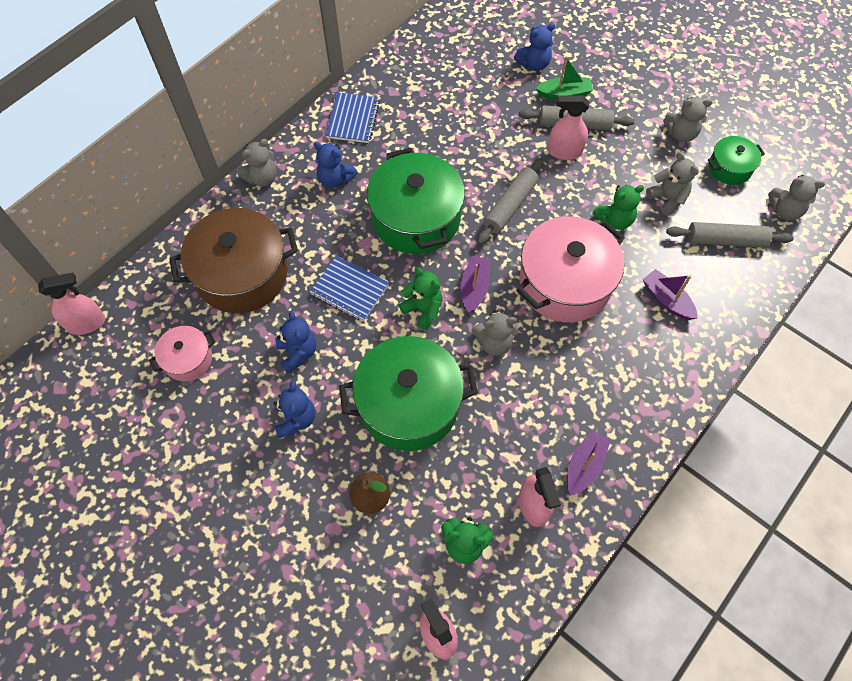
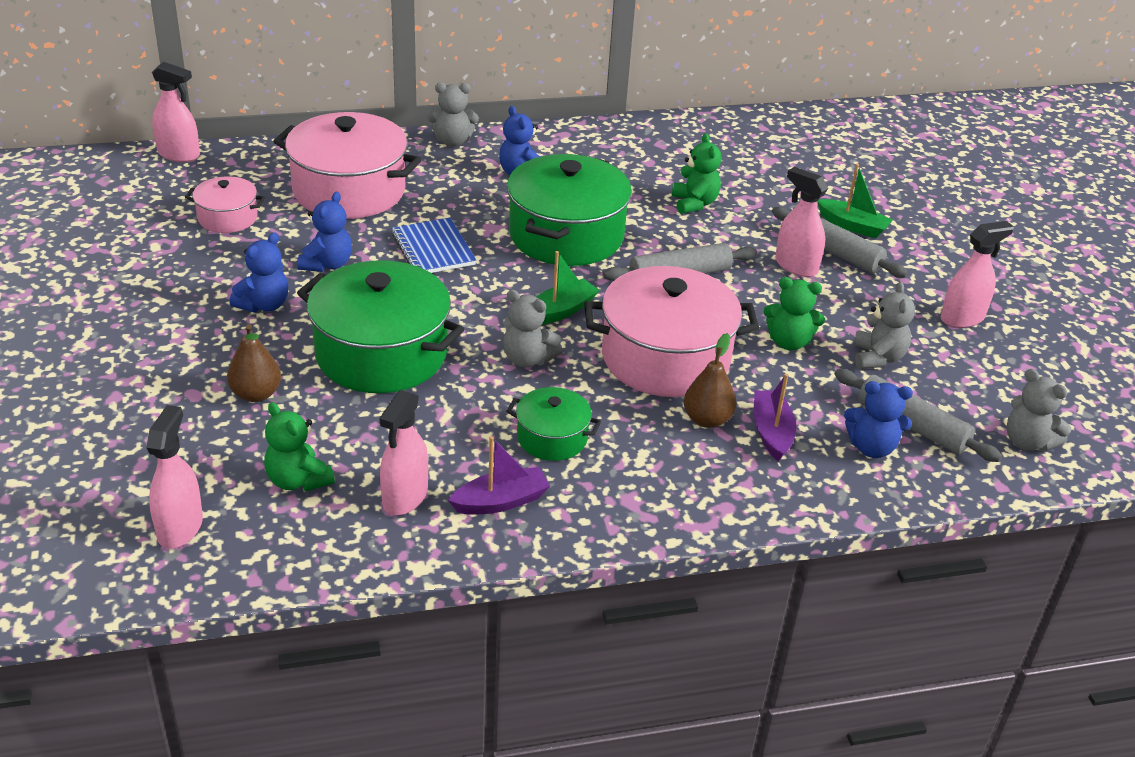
camera: 35 degrees right, 25 degrees down
(242, 274) = (349, 190): brown pot -> pink pot
(353, 119) = (594, 144): blue notebook -> none
(423, 309) = (486, 298): green teddy bear -> green teddy bear (694, 203)
(474, 288) = (561, 311): purple boat -> green boat
(534, 64) = (844, 191): blue teddy bear -> blue teddy bear (871, 447)
(628, 316) = (707, 419): none -> brown pear
(681, 134) = (962, 318): grey teddy bear -> pink spray bottle
(729, 168) = (993, 373): green pot -> green pot (552, 438)

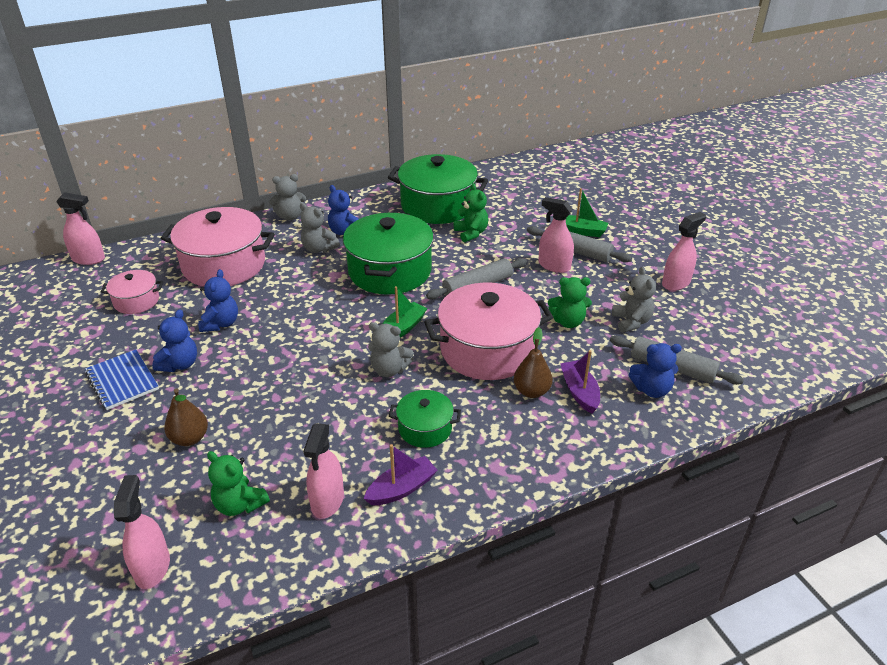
camera: 10 degrees left, 0 degrees up
(381, 354) = (279, 386): green pot -> green pot (437, 206)
(433, 249) = (297, 298): blue notebook -> blue notebook (122, 381)
(1027, 442) = (752, 364): grey teddy bear -> grey teddy bear (318, 249)

